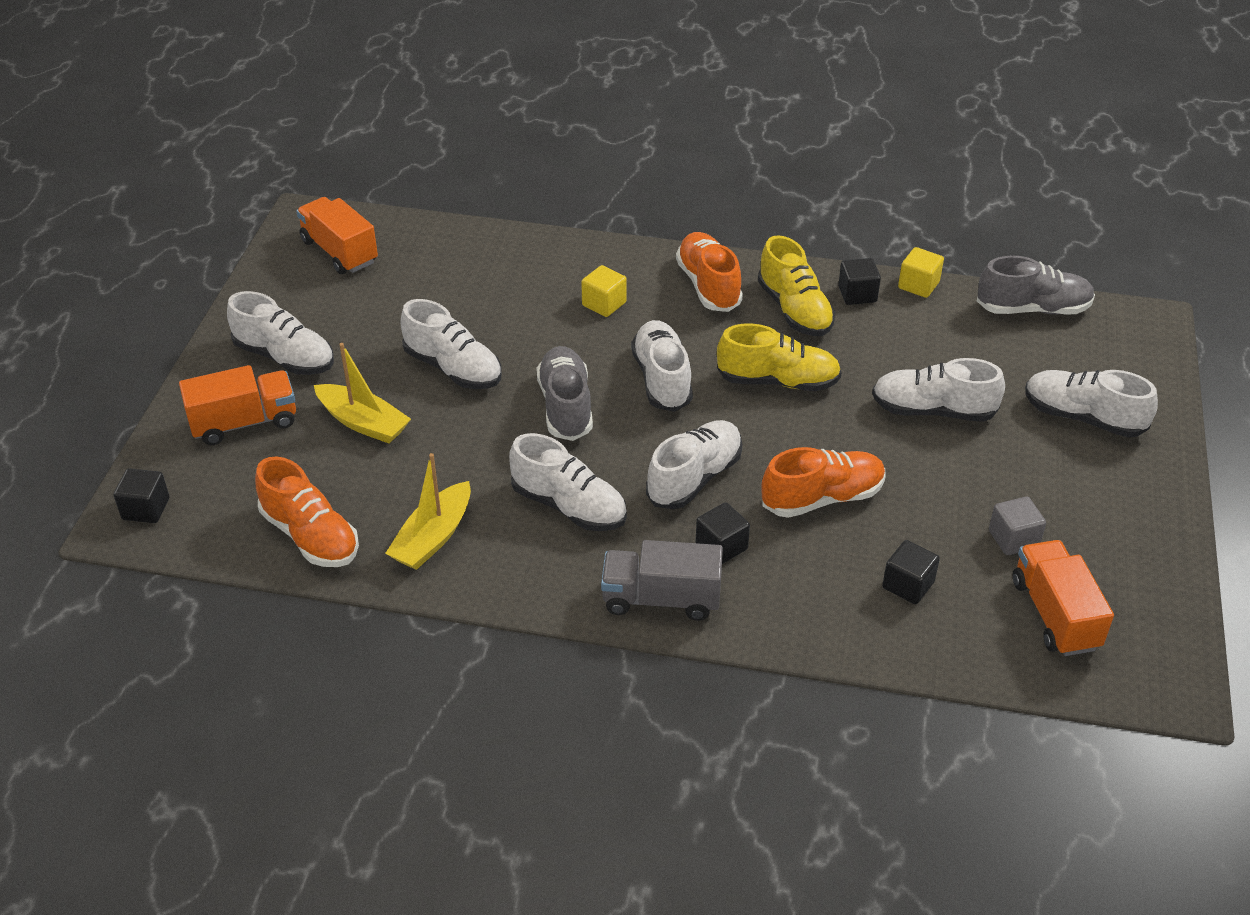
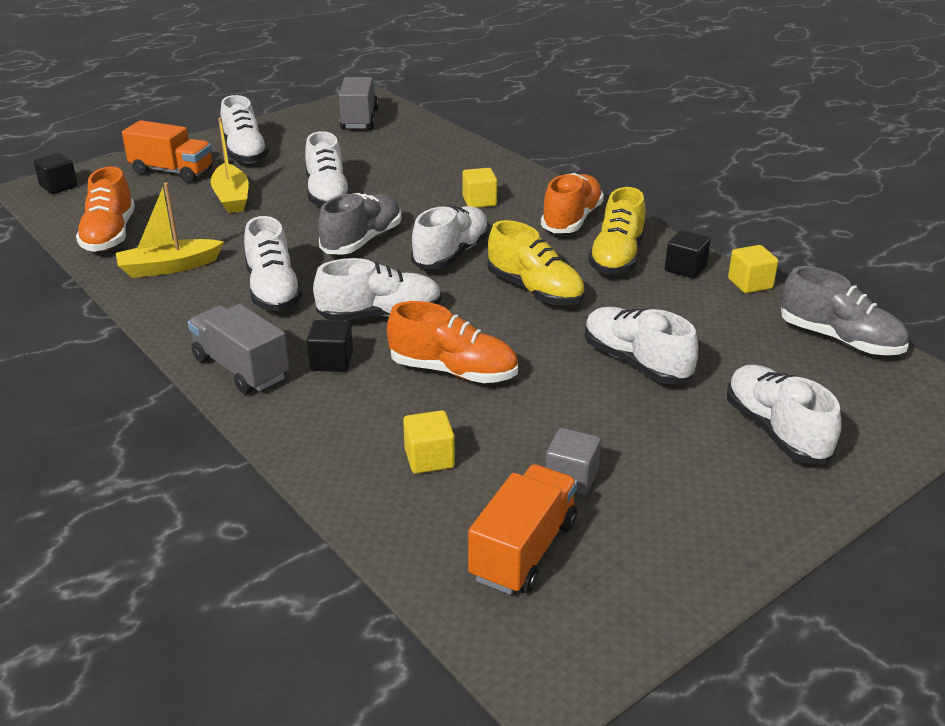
camera: 40 degrees right, 10 degrees down
(339, 252) = (359, 119): orange truck -> grey truck
(908, 585) = (429, 458): black cube -> yellow cube

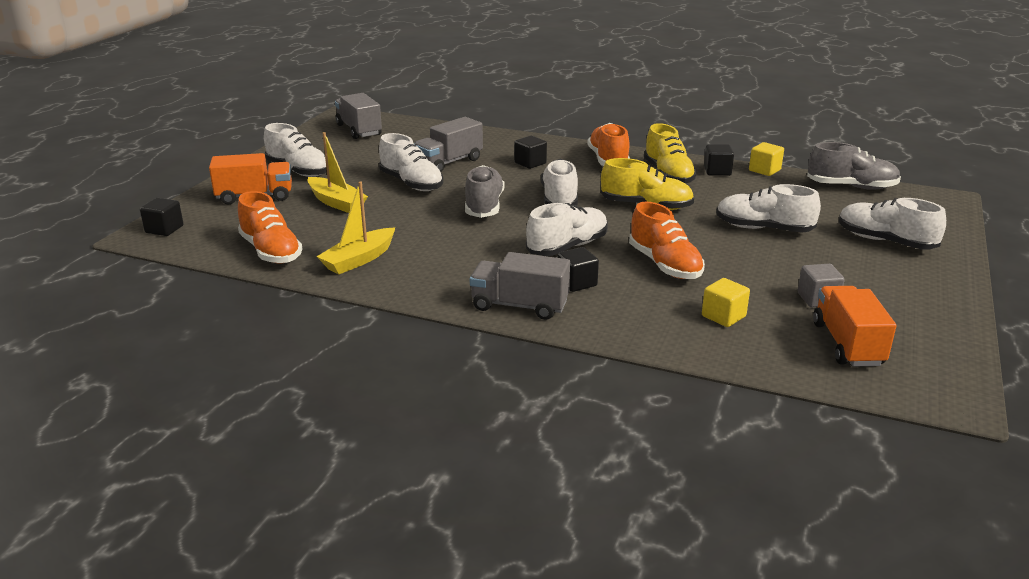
camera: 30 degrees left, 5 degrees down
(273, 291) = (467, 253): white shoe -> none
(396, 179) = (449, 162): none -> grey truck
(453, 371) = (665, 265): orange shoe -> orange shoe turned 75 degrees clockwise
(479, 201) = (530, 163): yellow cube -> black cube

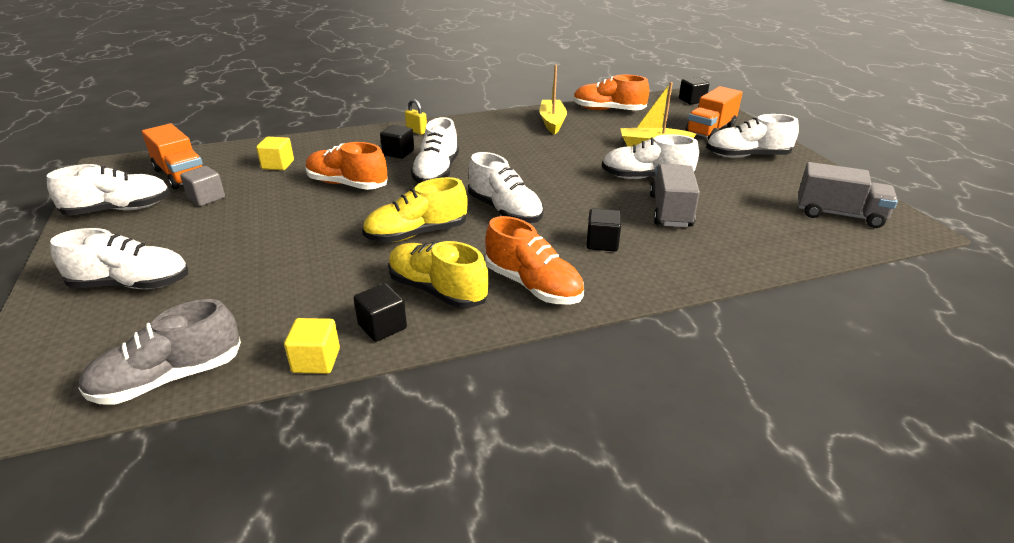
camera: 140 degrees right, 5 degrees up
(484, 206) = (552, 181): grey shoe -> none
(519, 305) = (416, 131): grey truck -> yellow padlock
(763, 229) = (277, 251): white shoe -> white shoe (119, 210)

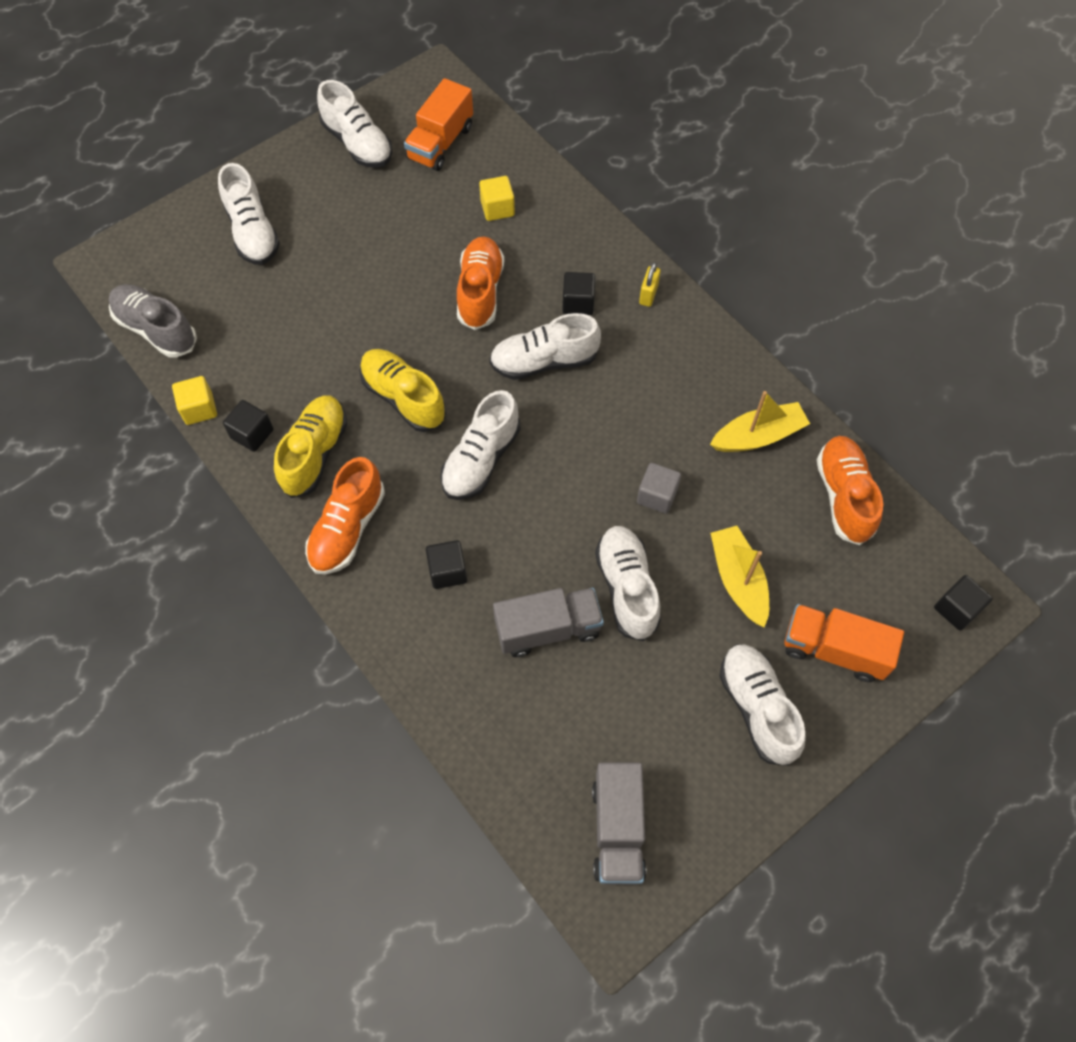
camera: 70 degrees right, 30 degrees up
(206, 198) = (404, 193): grey cube -> grey cube (657, 495)

